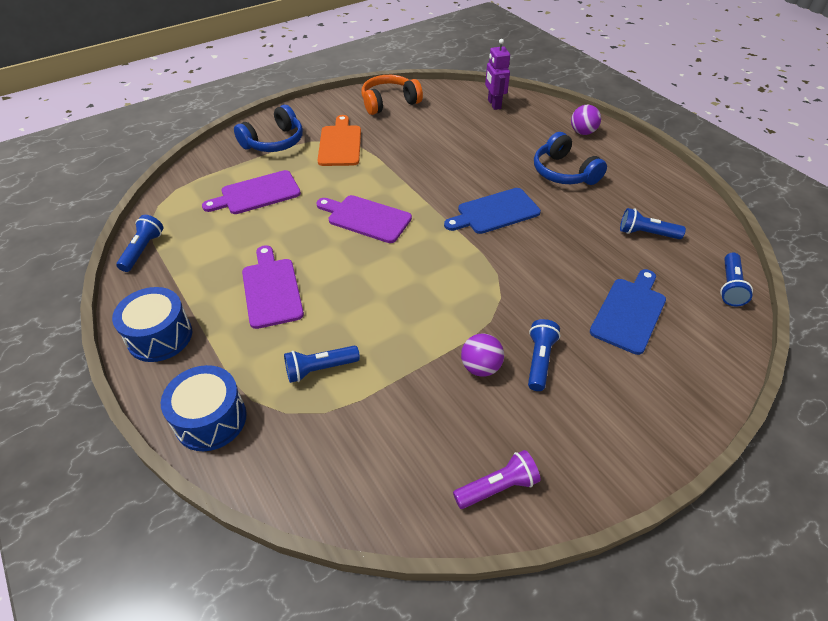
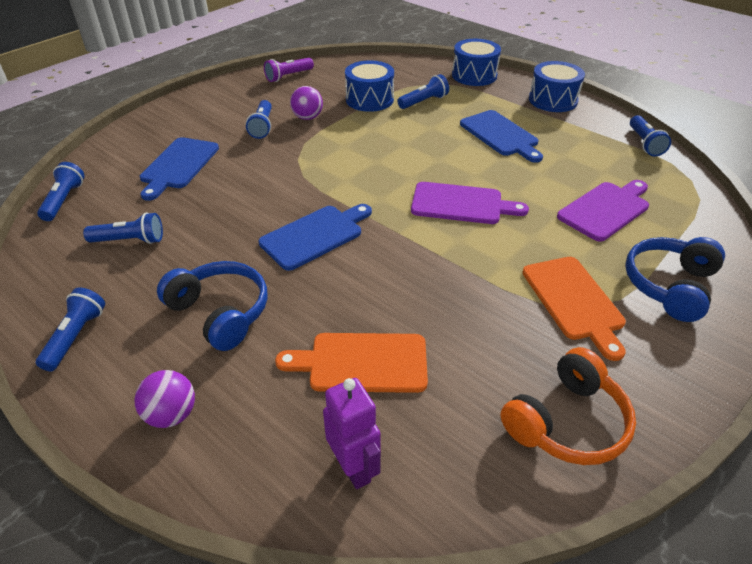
camera: 165 degrees right, 5 degrees down
(271, 289) = (500, 135): purple cutting board -> blue cutting board
(389, 390) = (369, 99): none -> blue drum
(480, 136) = (362, 362): none -> orange cutting board
(653, 174) = (76, 336): none -> blue flashlight

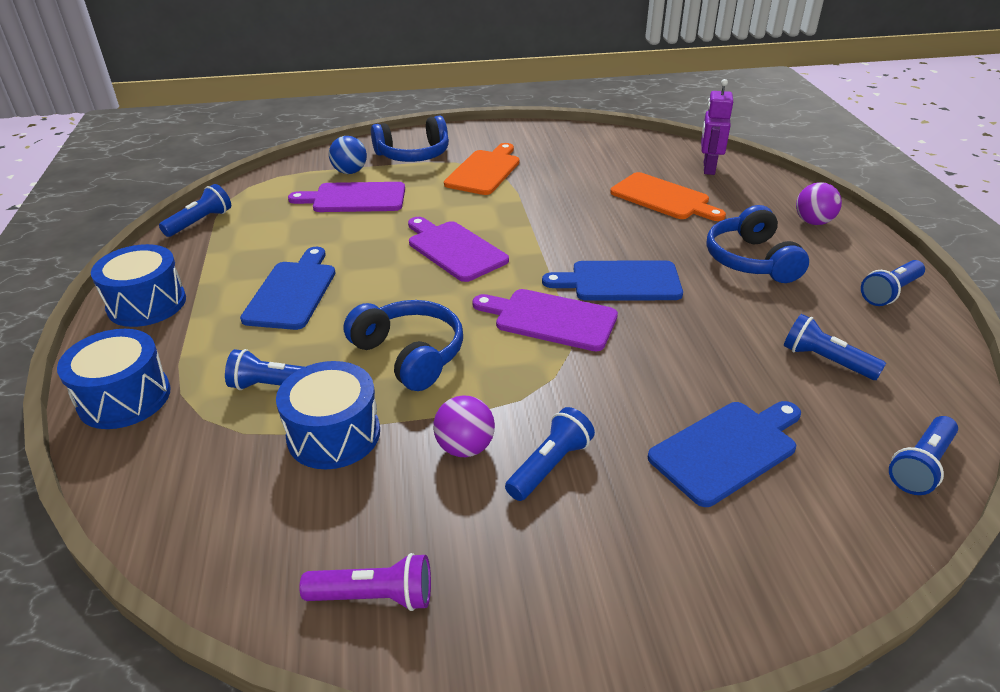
camera: 140 degrees left, 5 degrees down
(334, 187) = (551, 319): none -> purple cutting board
(386, 136) = (410, 354): none -> blue headphones
(567, 422) = (575, 142): orange headphones -> none
(666, 233) = (350, 172): none -> blue ball

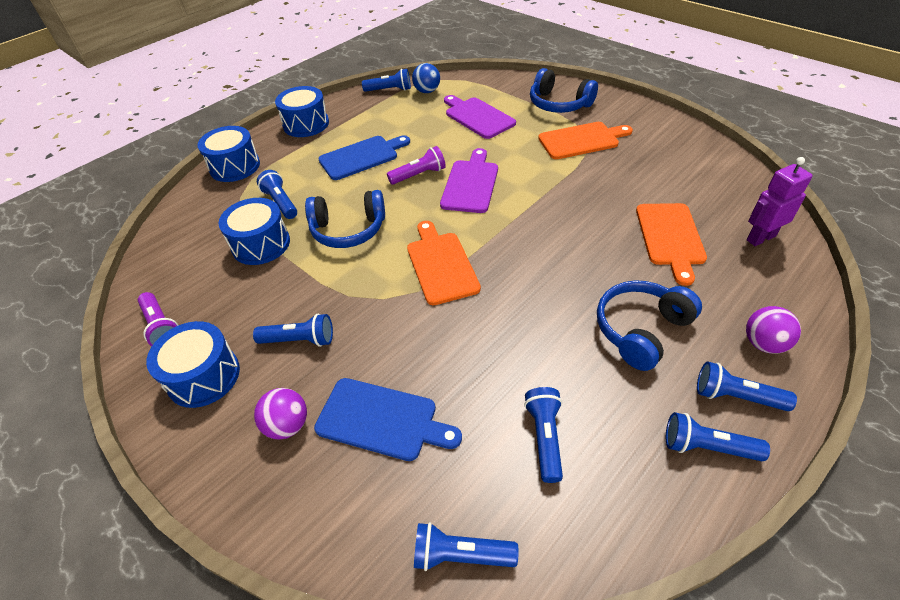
camera: 55 degrees right, 10 degrees up
(350, 172) = (504, 97): blue ball -> blue ball (427, 91)
(390, 271) = (419, 175): none -> purple flashlight
(410, 354) = (348, 230): blue headphones -> blue headphones turned 75 degrees clockwise
(465, 447) = (288, 297): purple ball -> purple ball (287, 425)
(522, 579) = (203, 376): none -> blue drum
(551, 319) = (441, 265): purple cutting board -> orange cutting board
(620, 281) = (522, 273): blue cutting board -> none
(853, 257) = (736, 396): none -> blue flashlight

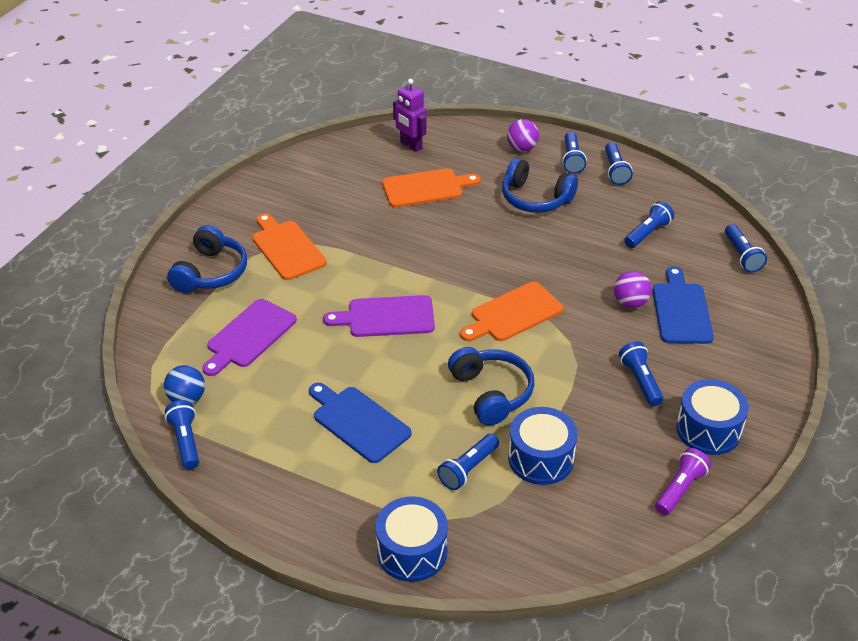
camera: 110 degrees left, 5 degrees down
(287, 425) = (716, 359): purple ball -> purple ball (630, 303)
(306, 124) = (292, 509): blue drum -> none
(419, 175) = (381, 361): purple flashlight -> none
(545, 437) = (647, 233): blue flashlight -> blue flashlight turned 150 degrees clockwise

